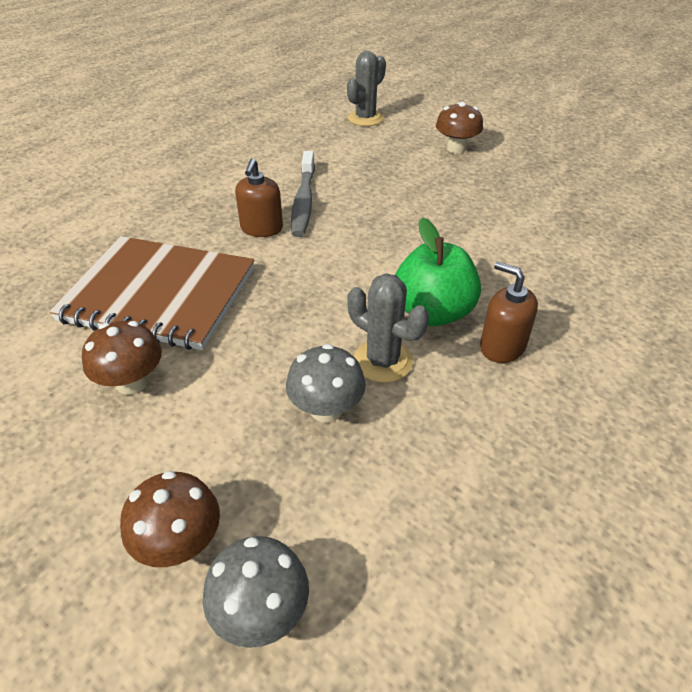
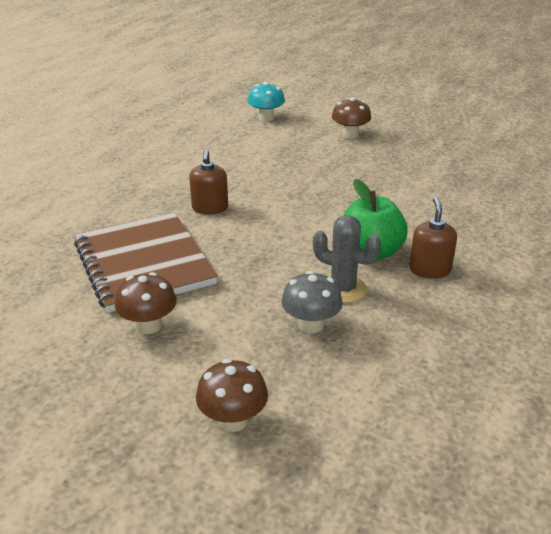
camera: 10 degrees left, 10 degrees down
(159, 295) = (144, 264): brown notebook -> brown notebook turned 60 degrees clockwise
(261, 612) = (310, 450): grey mushroom -> none
(303, 201) = (237, 185): grey toothbrush -> none
(365, 118) = (266, 118): grey cactus -> turquoise mushroom
(502, 346) = (429, 270): brown soap dispenser -> brown soap dispenser turned 60 degrees clockwise

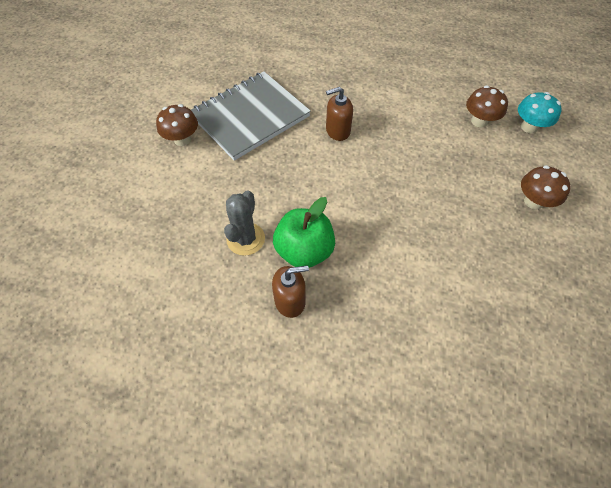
camera: 75 degrees right, 25 degrees up
(144, 264) = (250, 117): brown notebook -> grey notebook
(233, 420) = (98, 204): brown mushroom -> brown mushroom (479, 121)
(311, 325) = (196, 226): grey mushroom -> none

